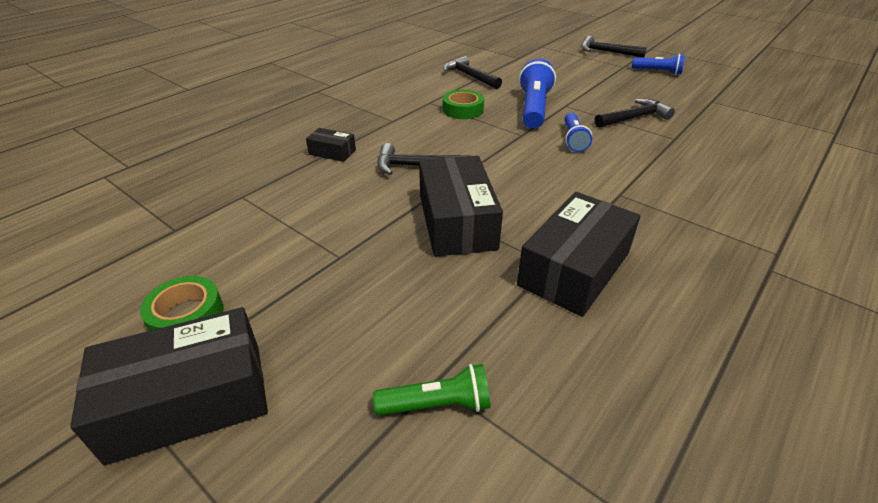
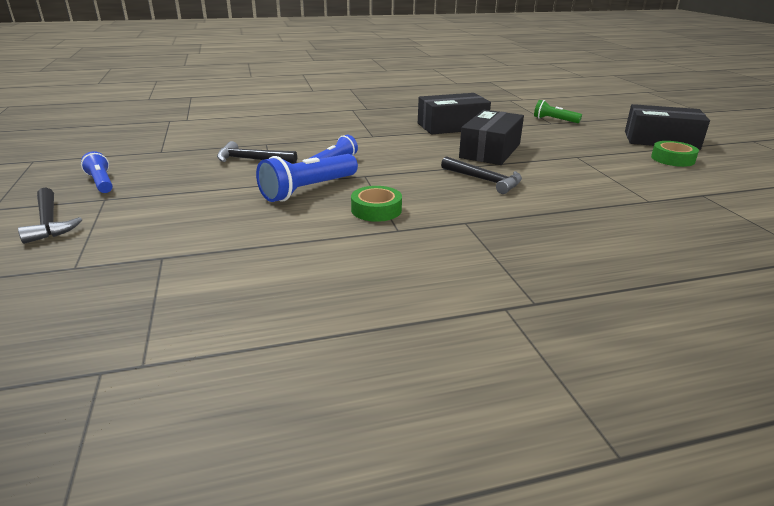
camera: 145 degrees left, 10 degrees down
(332, 152) = (553, 211): black box -> none
(470, 76) = (289, 249): black hammer -> none

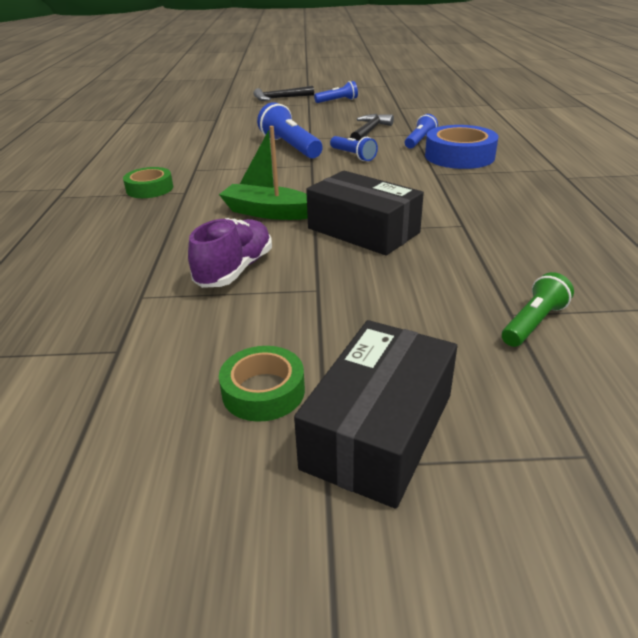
camera: 105 degrees right, 5 degrees up
(288, 141) = (419, 141): none -> blue flashlight
(329, 130) = (459, 156): none -> blue tape
(376, 210) = (235, 165): green tape -> green tape (150, 189)
(452, 126) = (479, 221): black box -> none
(484, 180) = (268, 212): black hammer -> green boat
(582, 179) = (235, 270): none -> purple shoe

